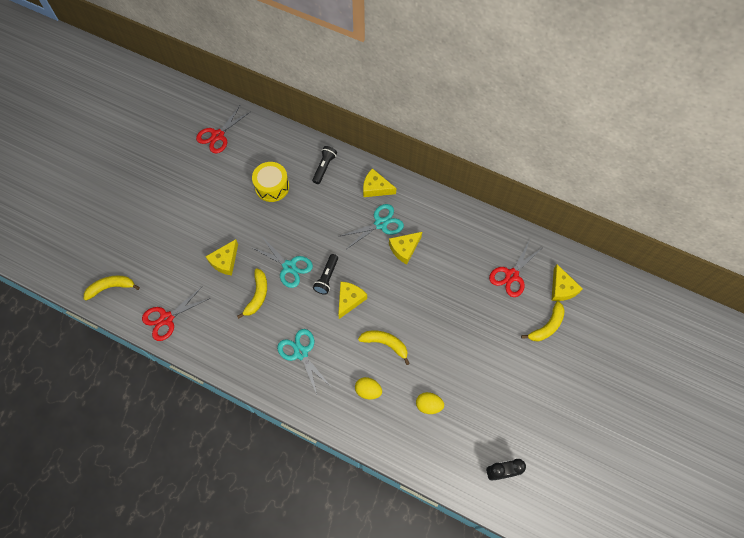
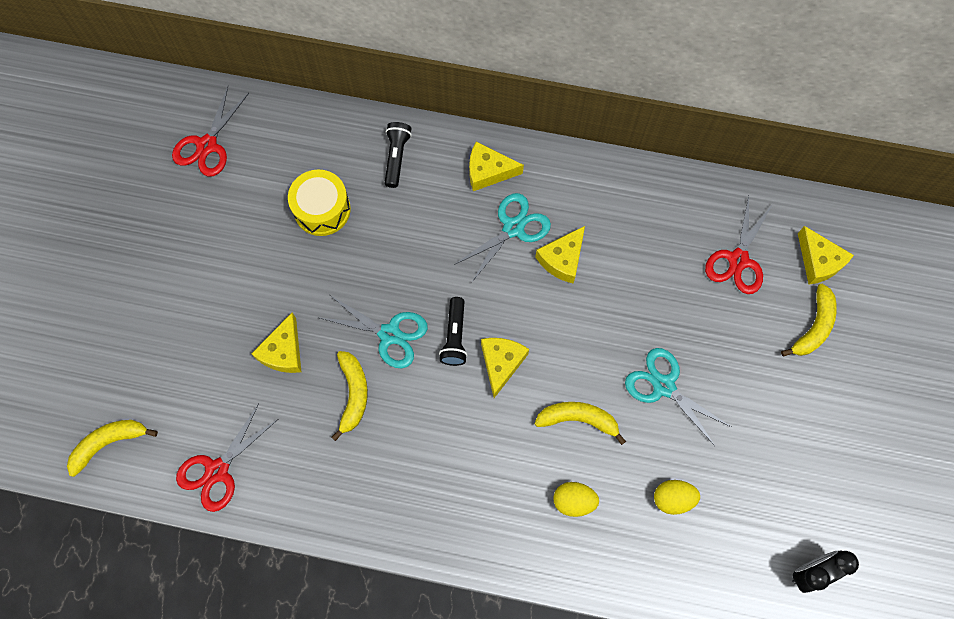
camera: 15 degrees left, 5 degrees up
(301, 353) = (451, 469): turquoise scissors -> turquoise scissors (664, 386)

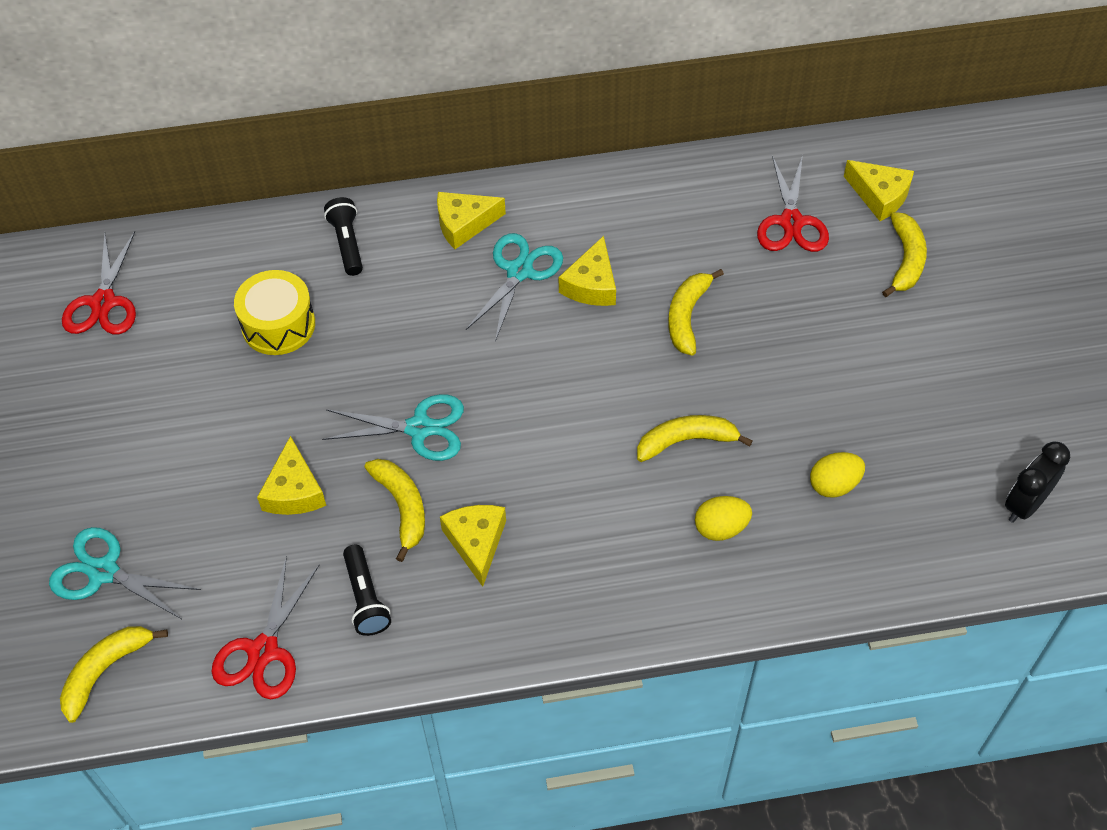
camera: 20 degrees left, 15 degrees down
(455, 336) = (500, 404): black flashlight -> black flashlight (366, 598)
(501, 363) = (569, 414): yellow cheese -> yellow cheese (476, 543)
(623, 313) = (687, 316): none -> yellow banana
(664, 386) = (768, 374): turquoise scissors -> turquoise scissors (104, 572)

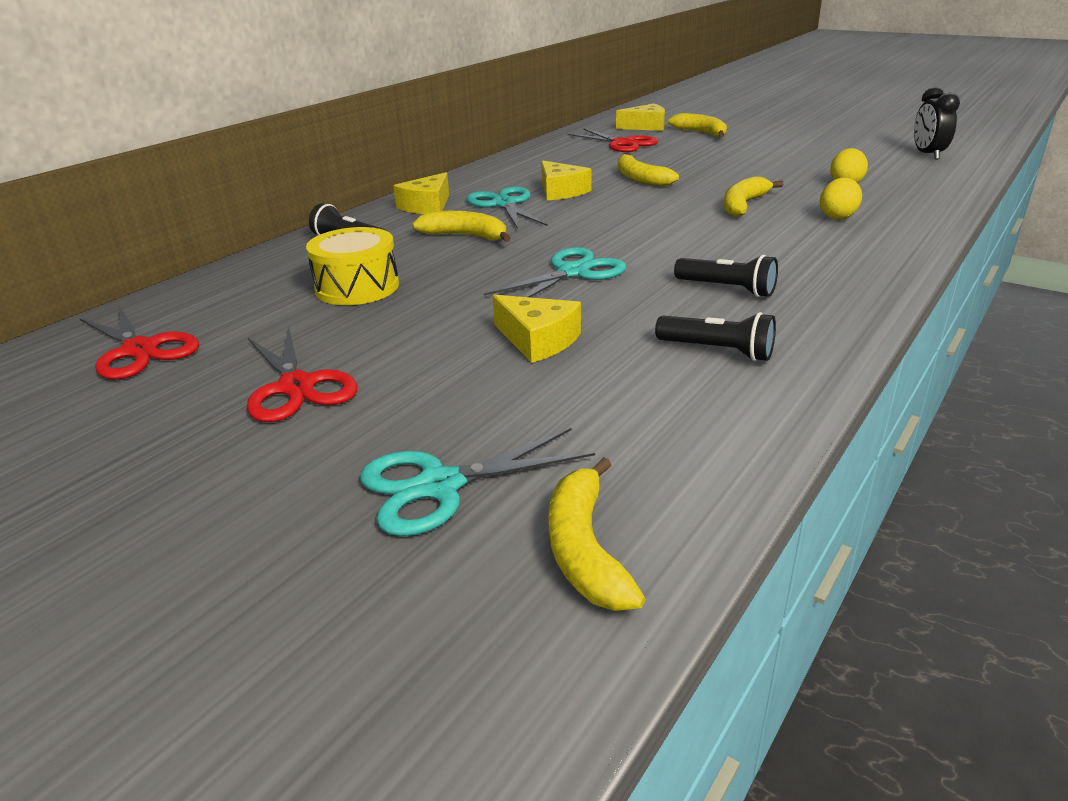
camera: 45 degrees left, 25 degrees down
(263, 651) = (708, 425): red scissors -> red scissors (296, 387)
(402, 507) = (641, 303): yellow banana -> yellow banana (466, 236)
(476, 543) = (727, 289): yellow cheese -> black flashlight

